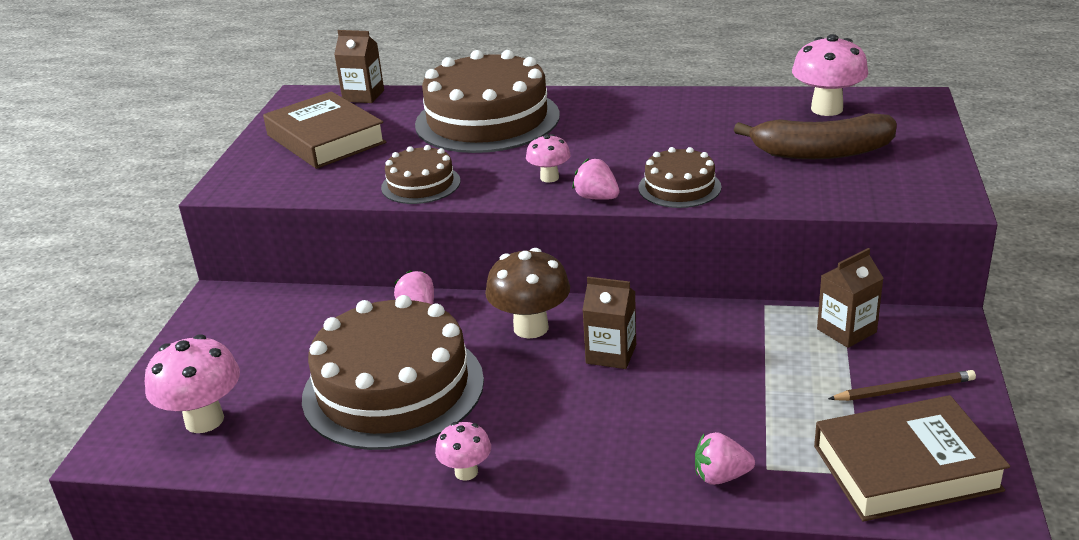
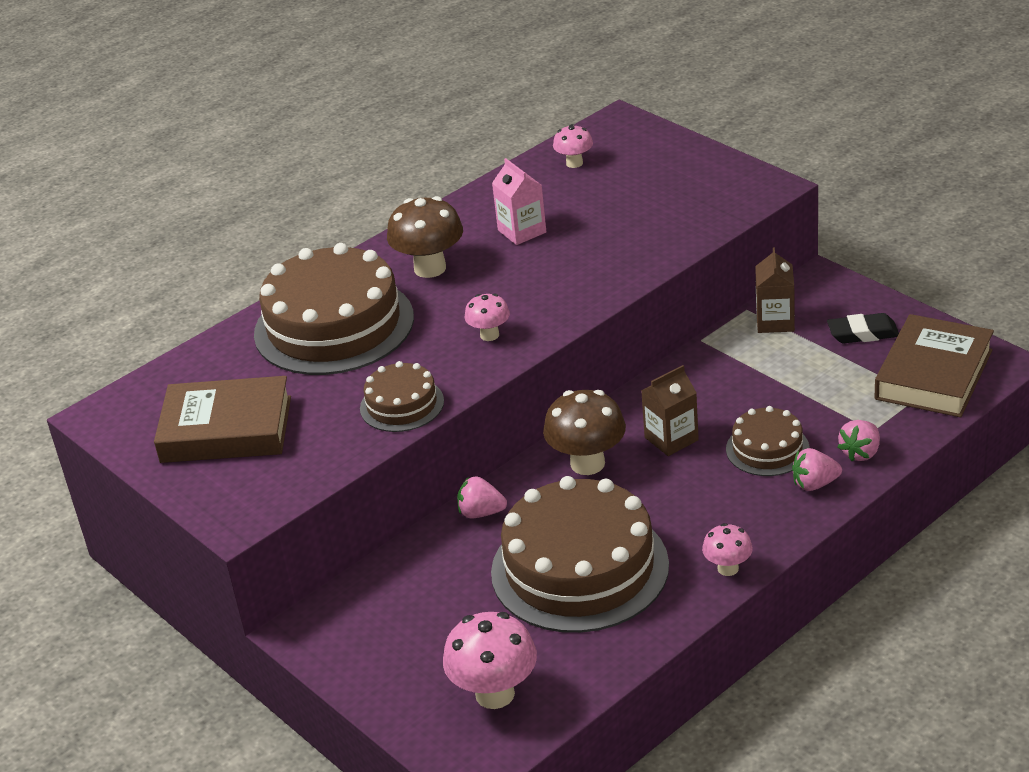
camera: 50 degrees left, 5 degrees up
(363, 96) = (165, 377): brown carton -> none
(596, 198) = (555, 326): pink strawberry -> pink strawberry (814, 484)
(603, 120) = (430, 268): none -> brown mushroom
(679, 187) = (594, 282): brown cake -> brown cake (767, 449)
(702, 130) = (522, 231): none -> pink carton
(821, 152) = (634, 198): brown banana -> none
(826, 109) = (574, 163): pink mushroom -> pink mushroom, size x0.56
(904, 390) = (863, 333): brown pencil -> black eraser

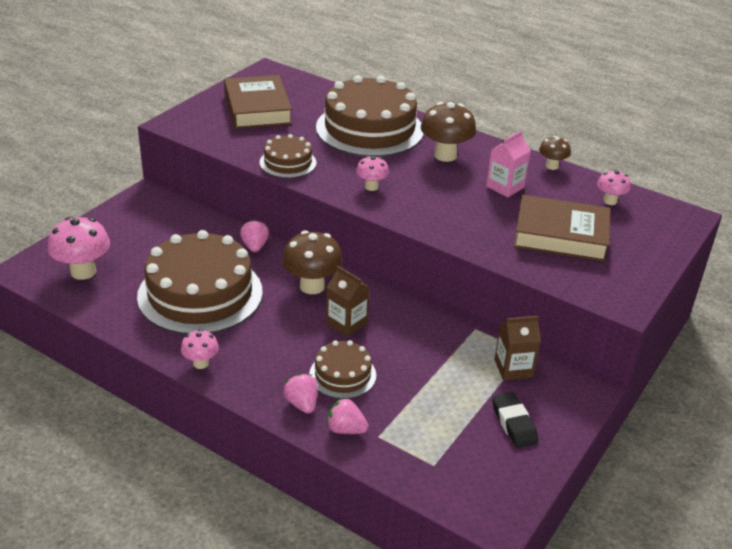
camera: 70 degrees right, 0 degrees up
(484, 191) = (552, 166): none -> brown mushroom
(933, 374) = (466, 473): brown book -> brown book (561, 235)

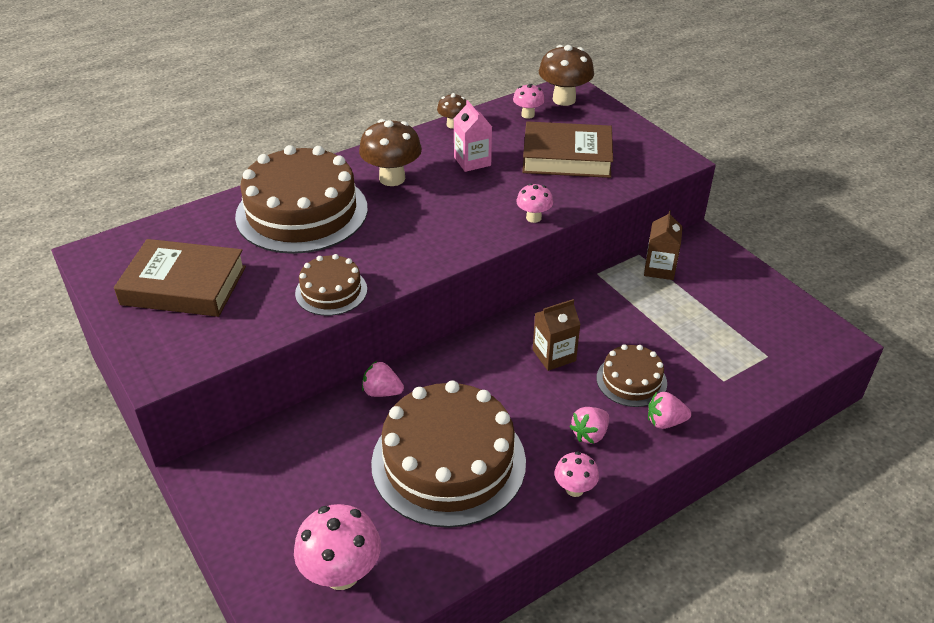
camera: 65 degrees left, 5 degrees up
(312, 286) = (480, 364): brown mushroom -> brown mushroom (564, 99)
(345, 429) = (709, 400): pink strawberry -> pink strawberry (590, 434)
(371, 187) = (421, 243): pink mushroom -> pink mushroom (533, 218)
(514, 423) = (729, 292): black eraser -> none
(561, 235) = (567, 157): brown book -> brown book turned 60 degrees clockwise

